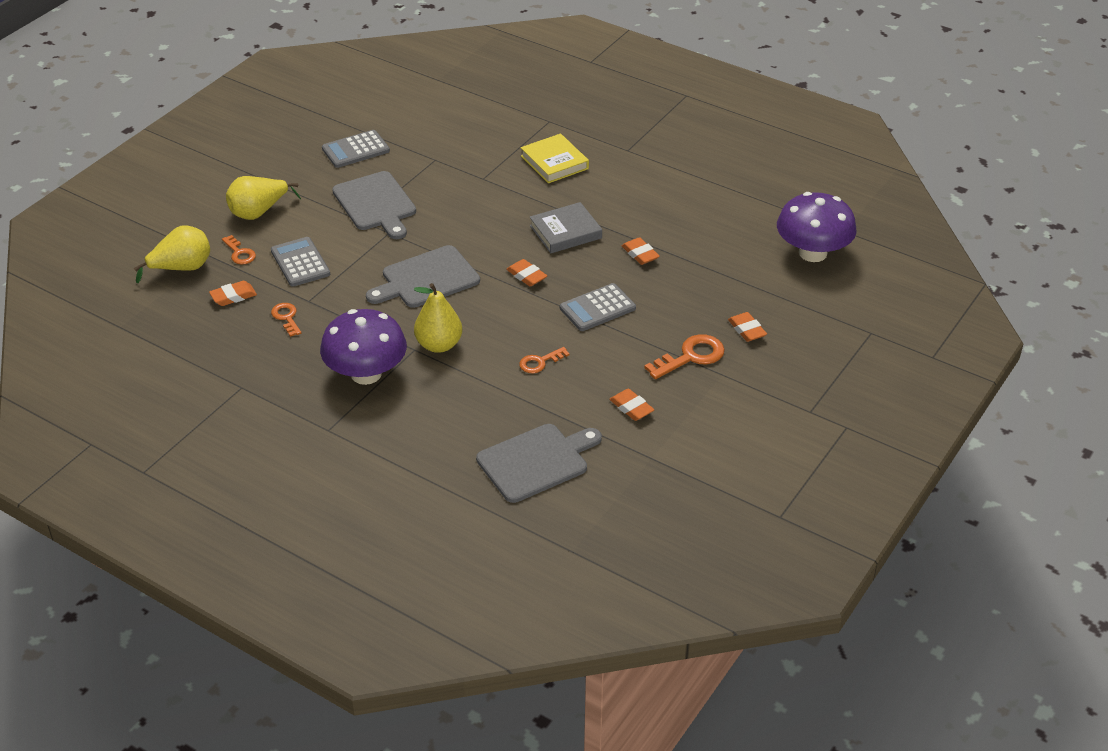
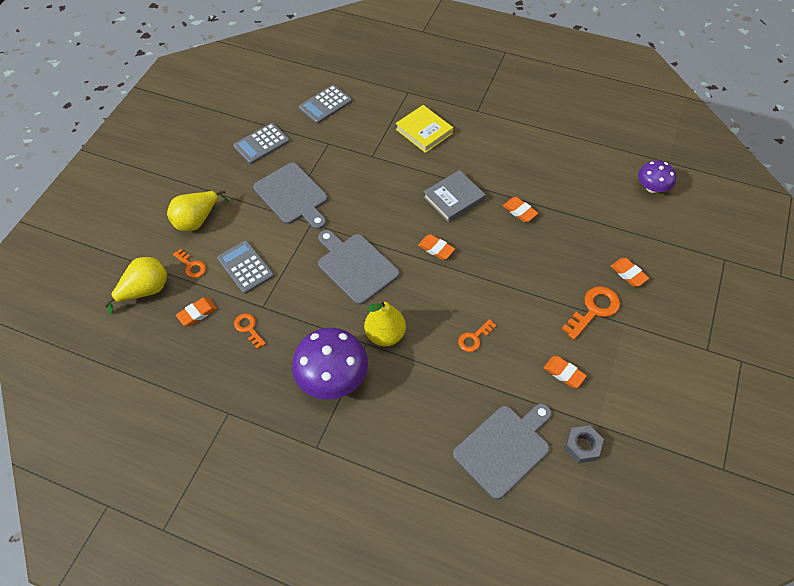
camera: 10 degrees left, 15 degrees up
(426, 279) = (355, 266): grey cutting board -> grey cutting board turned 90 degrees clockwise
(597, 308) = (503, 272): grey calculator -> grey calculator (325, 105)
(626, 473) = (582, 446): none -> grey nut
(812, 253) = (652, 187): purple mushroom -> purple mushroom, size x0.58

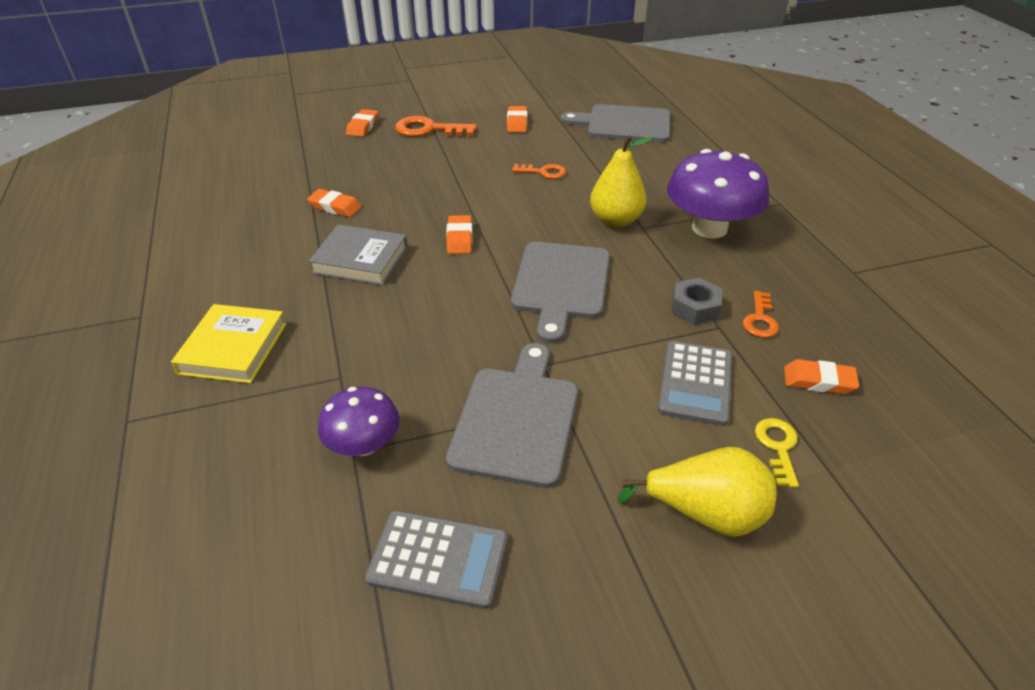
camera: 130 degrees left, 15 degrees down
(145, 291) = (886, 469): yellow pear -> none
(191, 266) = (777, 447): orange key -> yellow key
(325, 105) = (238, 528): grey calculator -> none
(519, 211) = (335, 207): orange eraser -> orange eraser turned 75 degrees counterclockwise
(582, 446) = (571, 98): grey nut -> grey nut (695, 308)
(652, 187) = (218, 145): purple mushroom -> purple mushroom (364, 445)

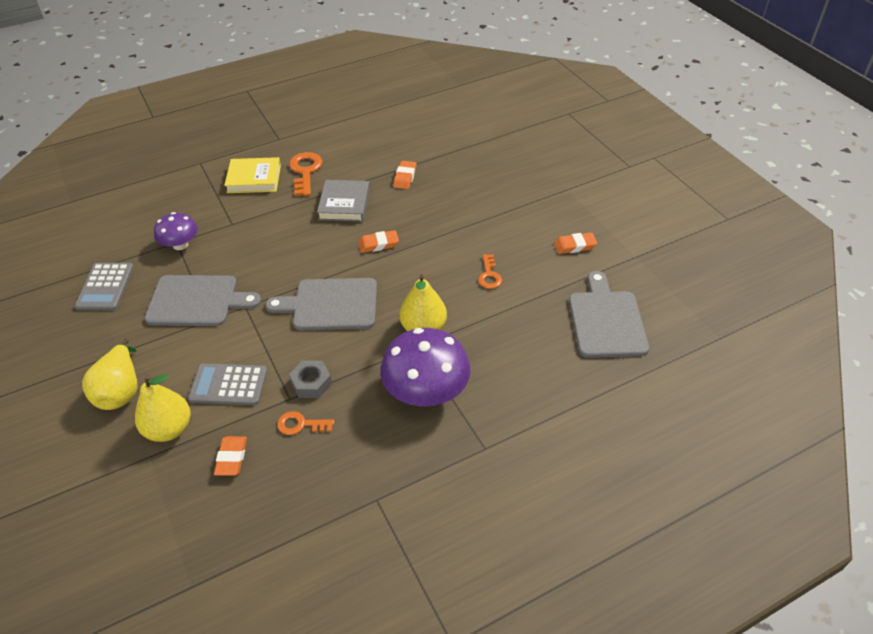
camera: 80 degrees right, 5 degrees up
(363, 126) = (528, 161): orange eraser -> none
(428, 129) = (538, 196): orange key -> orange key (305, 171)
(777, 447) = (169, 429): yellow key -> yellow pear

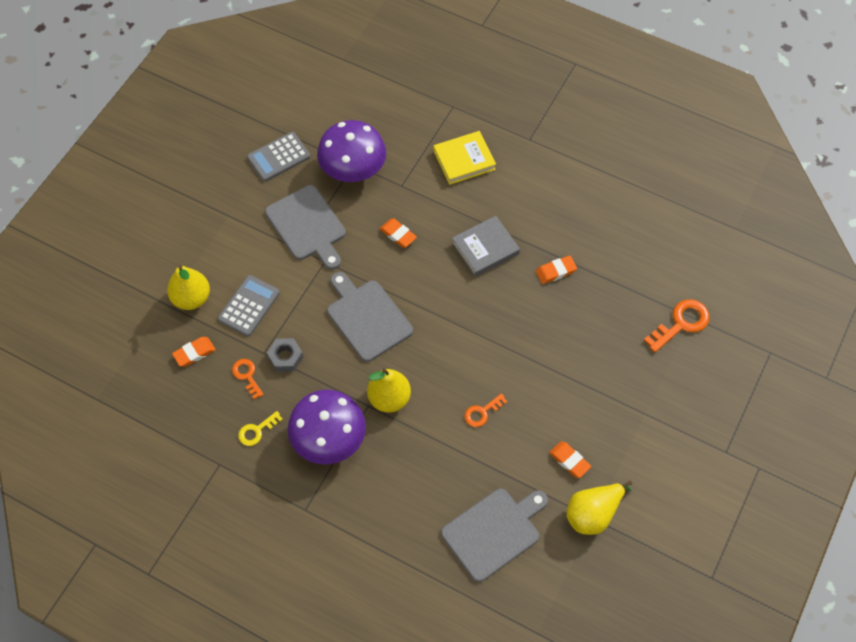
camera: 55 degrees right, 15 degrees up
(121, 391) = (201, 245): yellow pear -> yellow pear (593, 513)
(180, 245) = (353, 169): purple mushroom -> purple mushroom, size x1.72
(228, 385) = (249, 306): grey calculator -> grey calculator turned 60 degrees clockwise
(254, 179) = (464, 160): yellow book -> yellow book turned 75 degrees counterclockwise
(305, 171) = (503, 190): orange key -> orange key (681, 323)
(367, 446) = (257, 431): none -> yellow key
(378, 244) = (457, 306): orange eraser -> orange eraser (398, 235)

